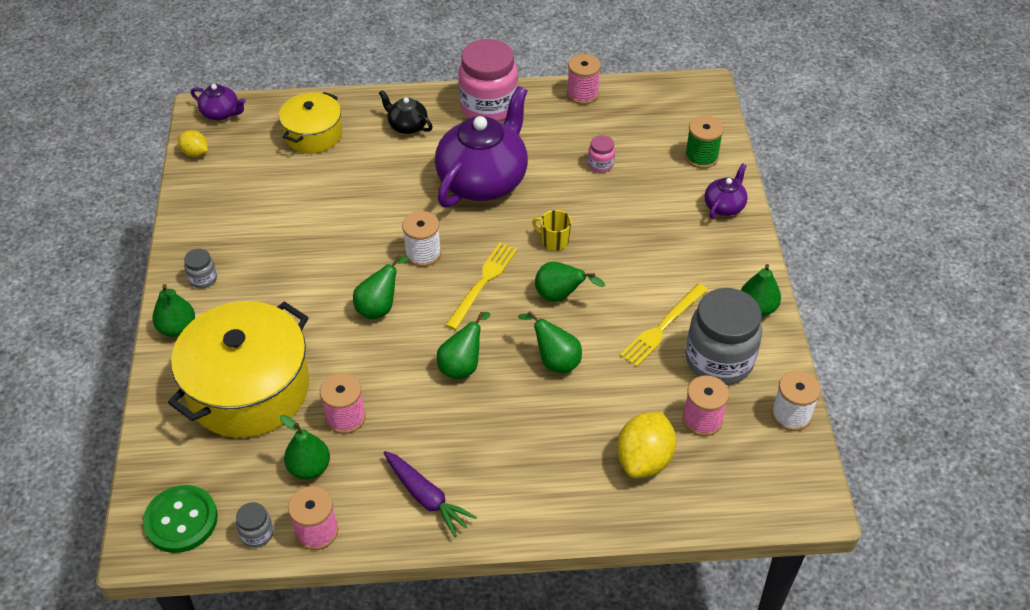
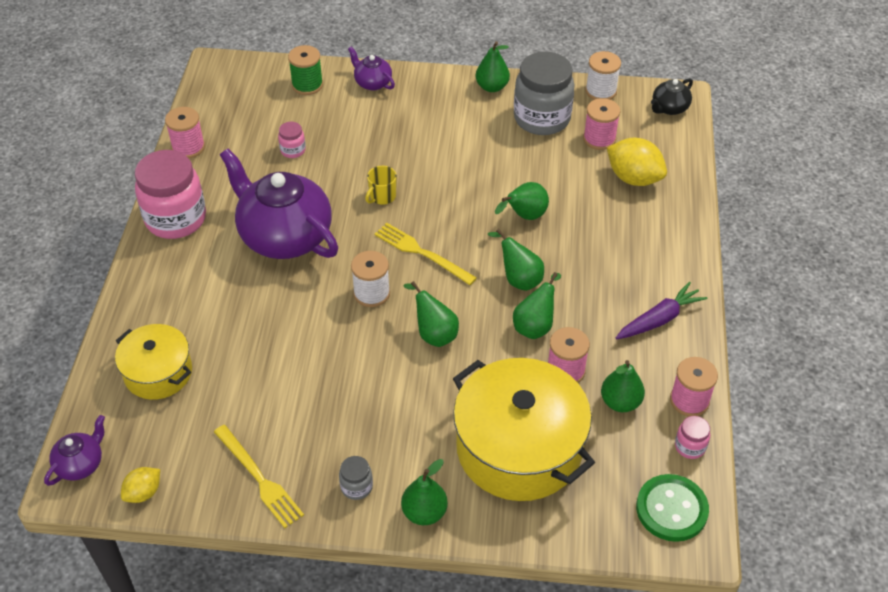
camera: 80 degrees left, 0 degrees up
(257, 534) = (690, 446): grey jar -> pink jar
(407, 126) = (178, 288): black teapot -> black teapot (669, 108)
(560, 296) = (451, 202): green pear -> green pear (535, 326)
(662, 327) = (500, 144): yellow fork -> yellow fork (259, 478)

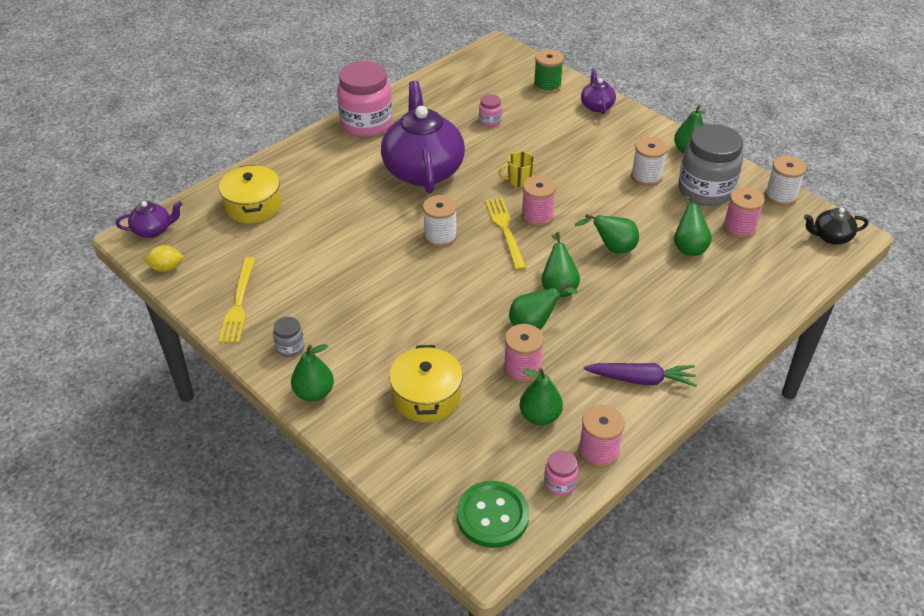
camera: 40 degrees right, 5 degrees down
(188, 147) = (423, 86): pink spool -> pink spool (537, 216)
(434, 334) = (453, 286): green pear -> green pear (688, 247)
(483, 131) = (646, 176): none -> white spool
(519, 448) = (426, 396): yellow pot -> yellow pot, size x0.57
(634, 178) = (737, 270): yellow lemon -> none

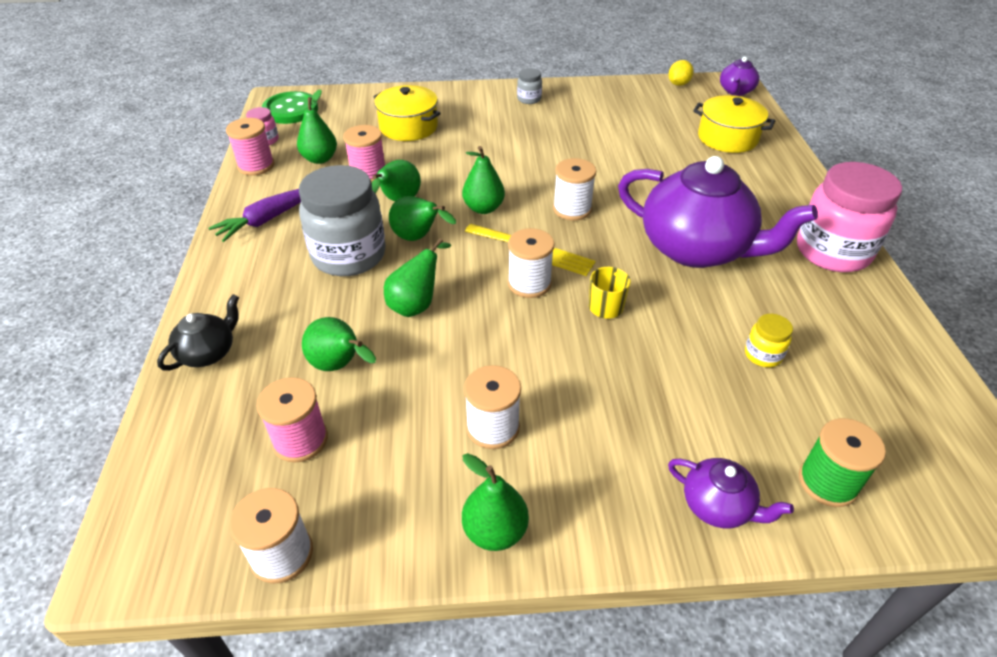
camera: 130 degrees right, 0 degrees up
(239, 303) = (602, 96): yellow fork -> none
(314, 393) = (475, 93): green pear -> green pear (483, 208)
(490, 121) = (763, 355): pink jar -> yellow jar
(537, 216) = (529, 283): pink spool -> white spool
(705, 191) = (397, 468): grey jar -> grey jar (349, 255)
(830, 237) = (156, 529): black teapot -> black teapot (208, 352)

